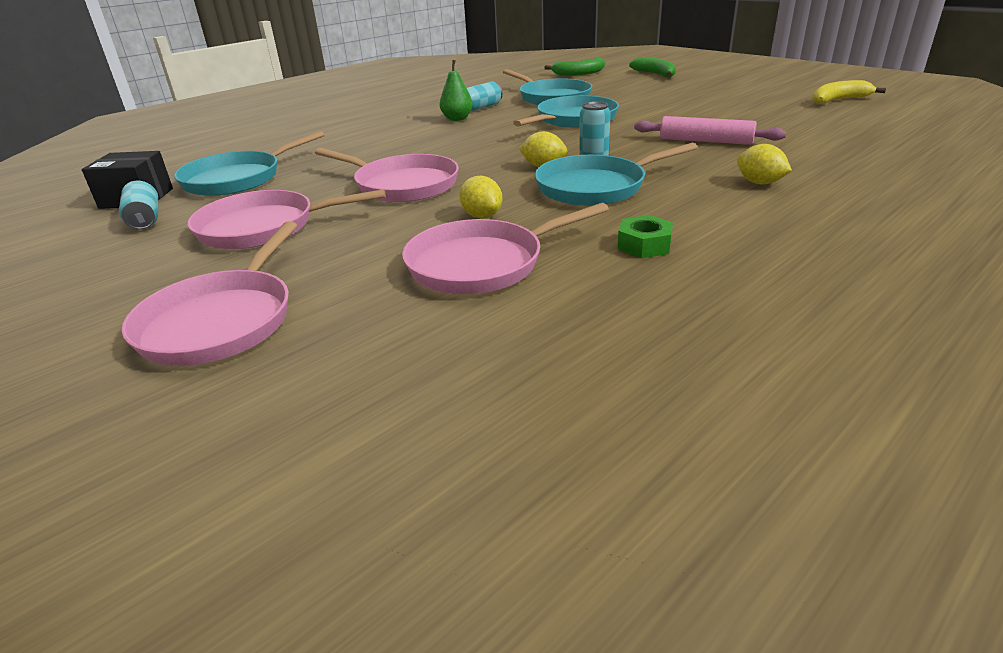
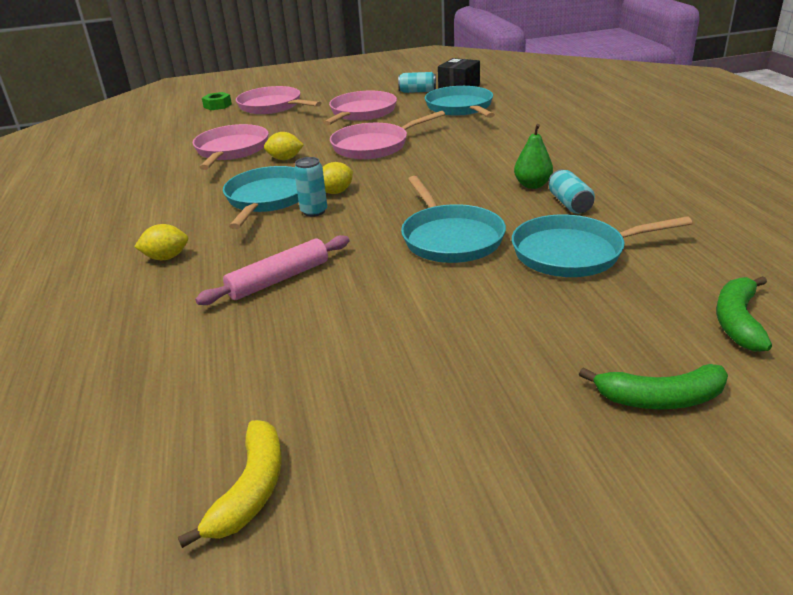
camera: 120 degrees right, 0 degrees up
(644, 245) = (174, 189): green nut -> green nut (217, 105)

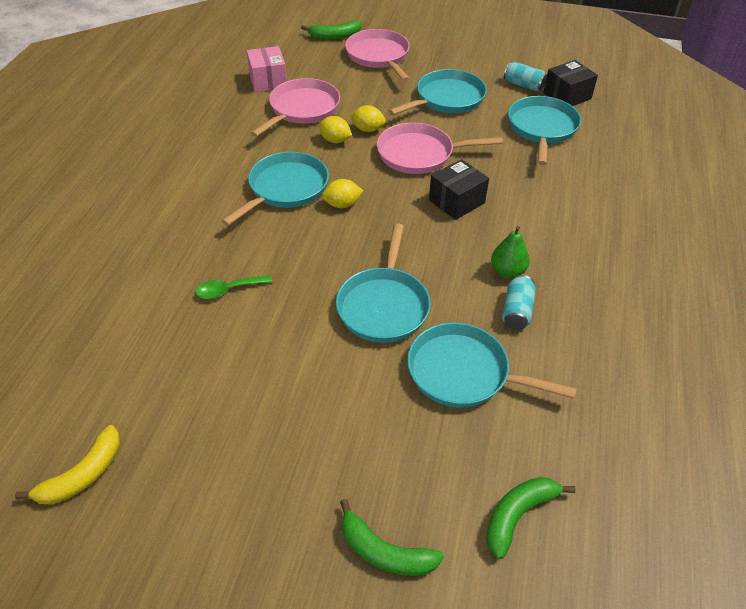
camera: 25 degrees right, 15 degrees up
(166, 258) = (171, 227): yellow lemon -> yellow lemon (367, 129)
(177, 143) = (268, 81): none -> pink box
(217, 105) = (334, 36): green nut -> green banana
(279, 279) = (228, 290): pink rolling pin -> green spoon
(314, 211) = (307, 222): turquoise can -> none
(361, 113) = (446, 99): pink pan -> turquoise pan
(439, 161) = (456, 201): none -> black box

